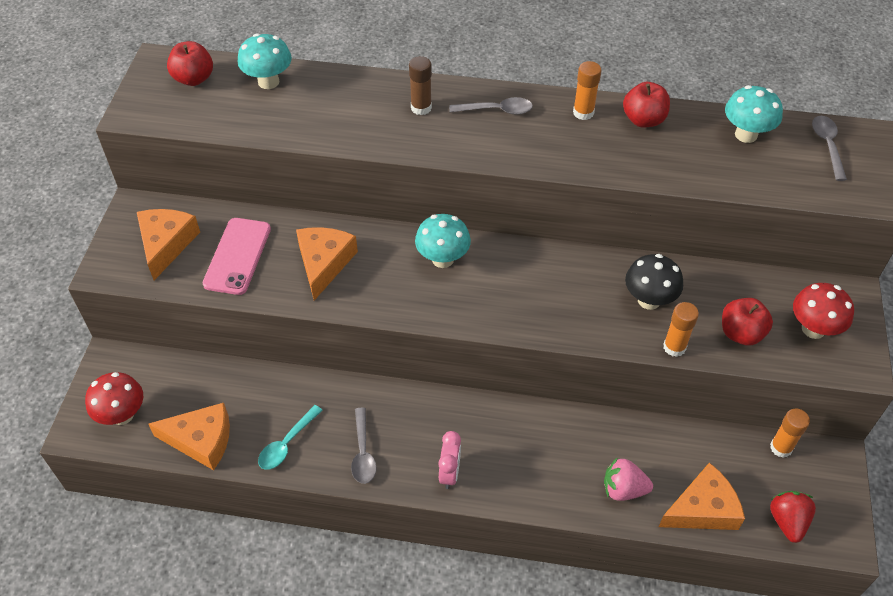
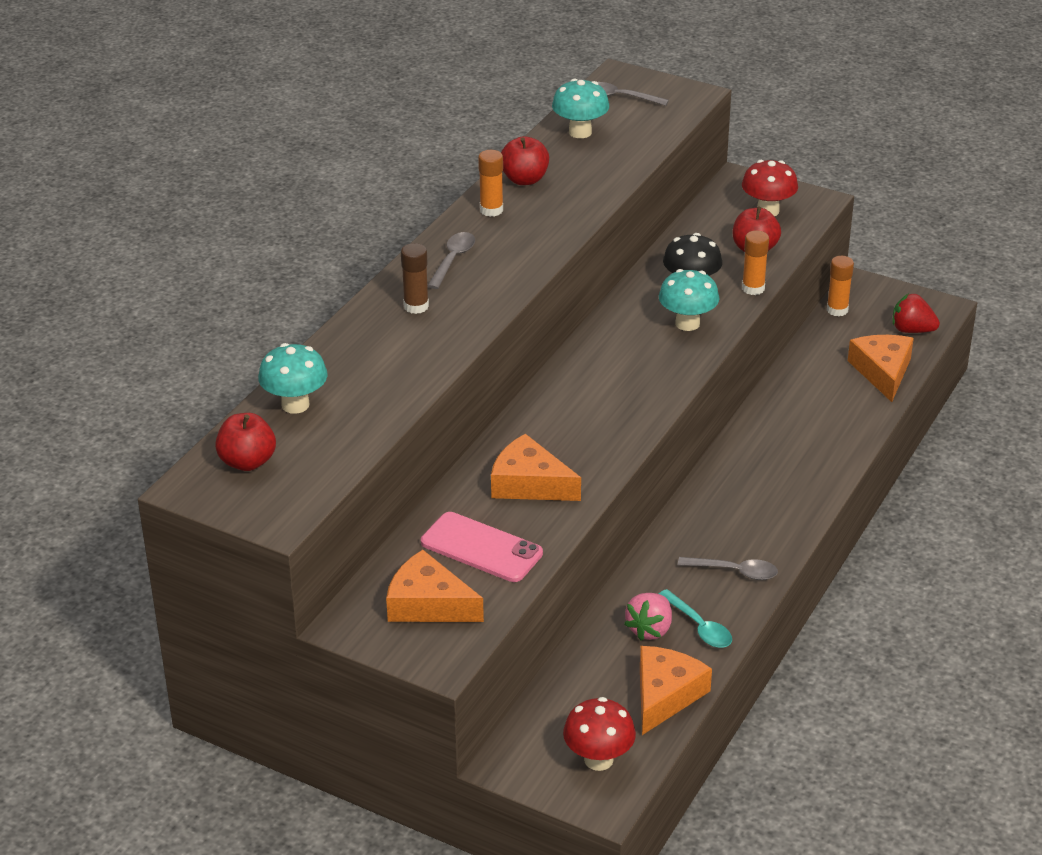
camera: 70 degrees left, 15 degrees down
(443, 259) = (569, 400): turquoise mushroom -> turquoise mushroom (687, 323)
(449, 473) = (784, 516): pink clock -> none
(623, 489) = (845, 411): pink strawberry -> pink strawberry (650, 629)

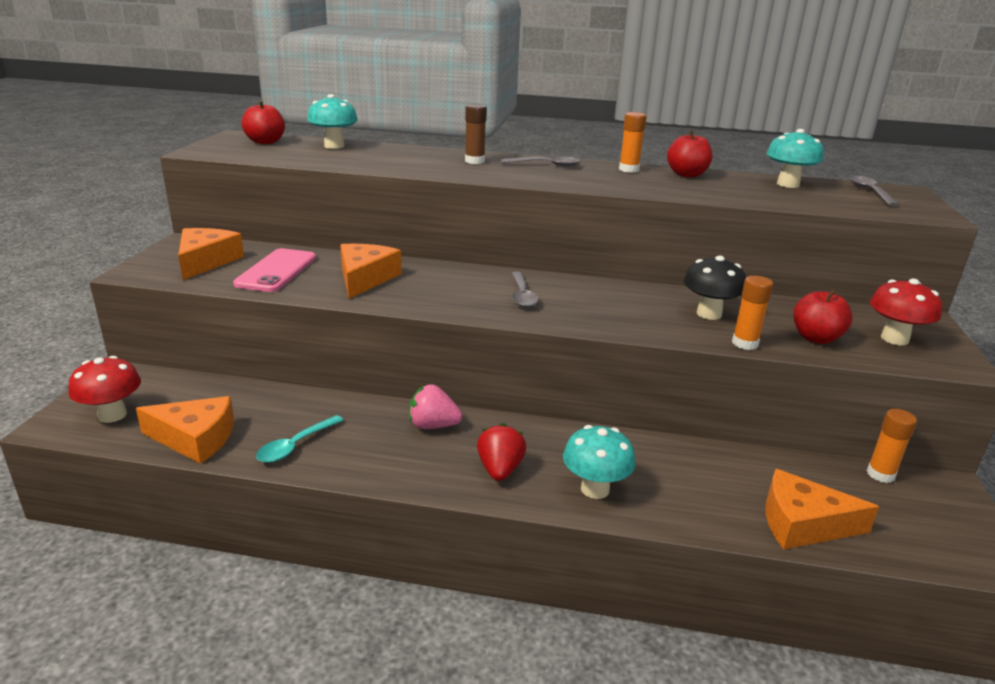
camera: 70 degrees right, 10 degrees down
(650, 629) = (288, 419): pink strawberry -> pink strawberry (433, 426)
(687, 323) = (648, 317): turquoise mushroom -> turquoise mushroom (595, 489)
(735, 572) = (384, 457): grey spoon -> grey spoon (522, 295)
(882, 372) = (802, 524): orange cheese -> orange cheese turned 150 degrees counterclockwise
(912, 330) = (914, 540): red strawberry -> red strawberry (500, 470)

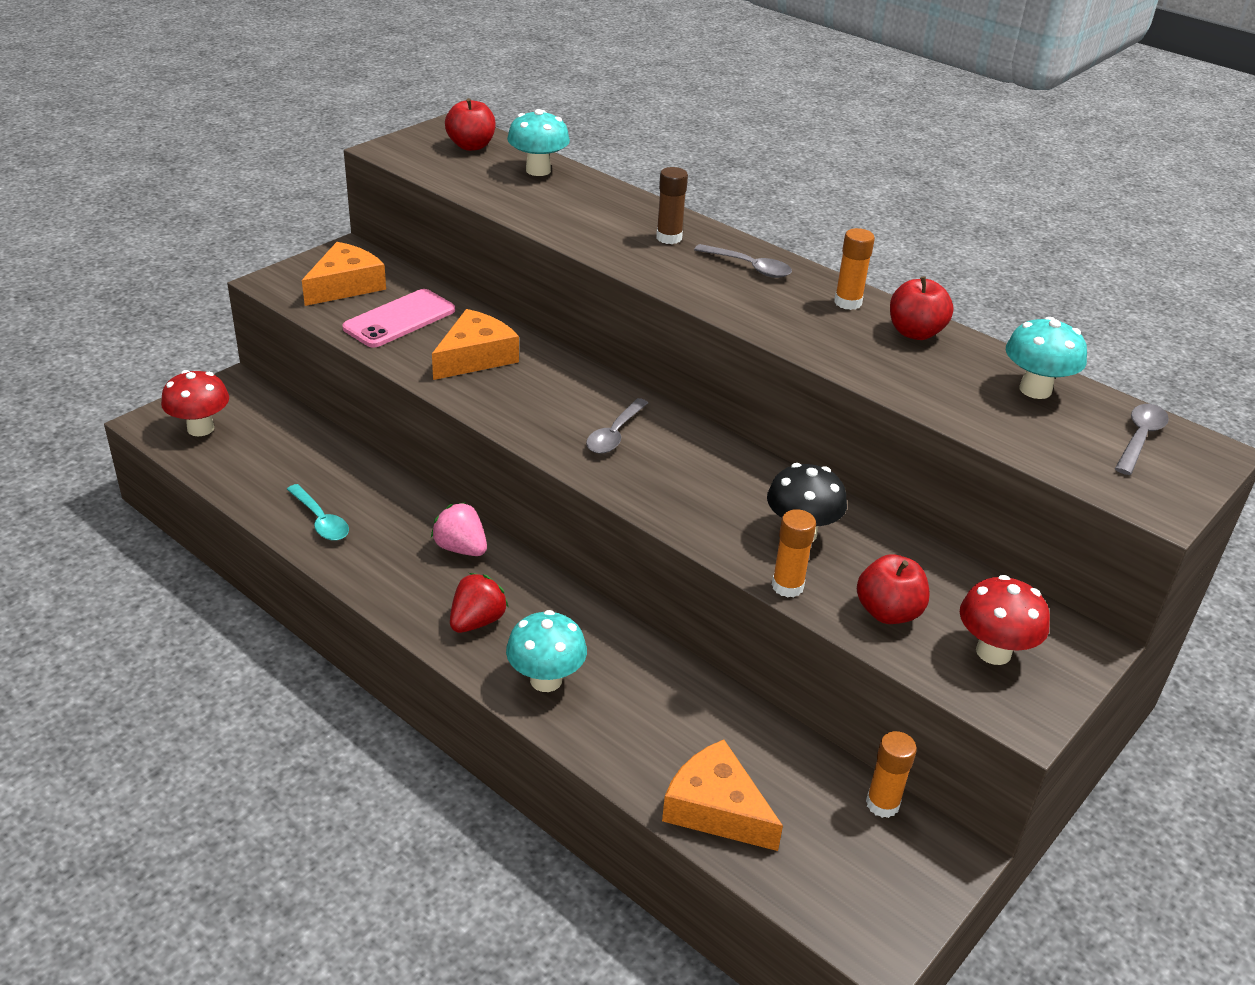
camera: 30 degrees right, 10 degrees up
(195, 438) = (247, 479): orange cheese -> none
(295, 446) = (321, 520): turquoise spoon -> turquoise spoon turned 105 degrees counterclockwise

